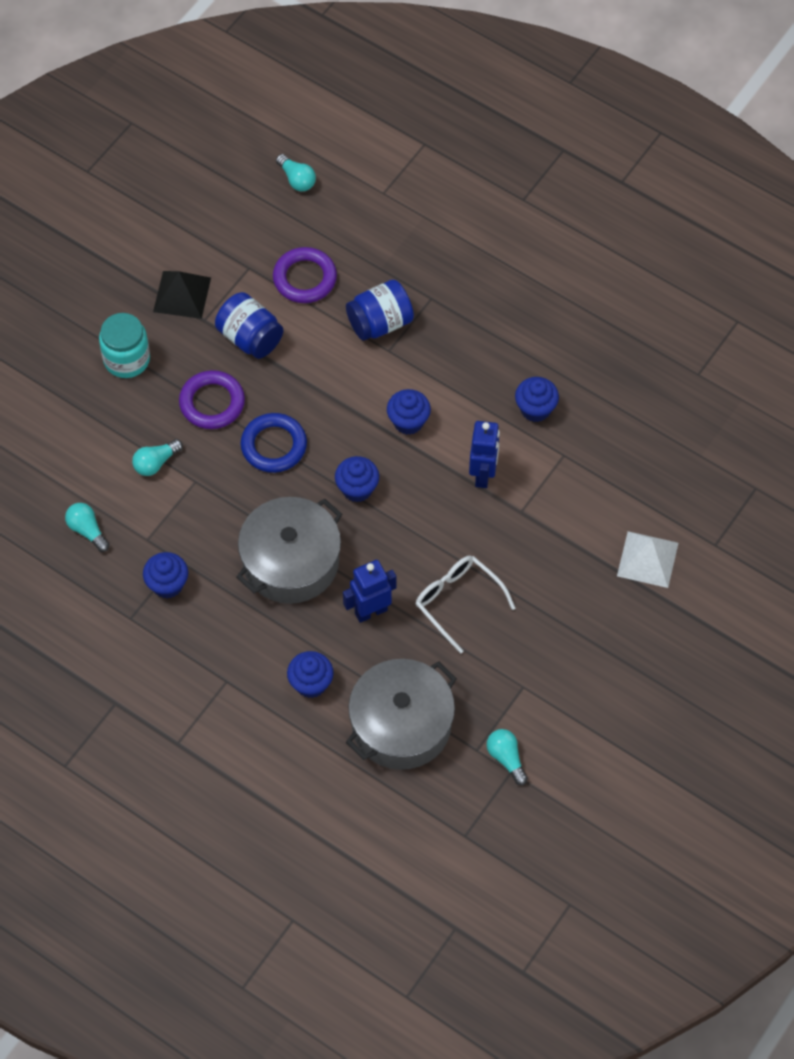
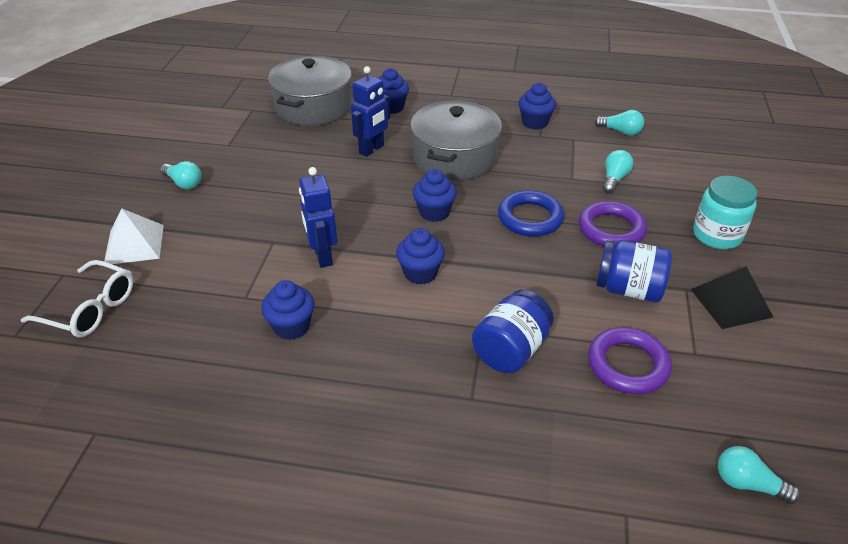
camera: 155 degrees right, 20 degrees down
(458, 601) = (303, 172): white glasses -> white glasses (90, 309)
(506, 758) = (227, 111): turquoise light bulb -> turquoise light bulb (184, 183)

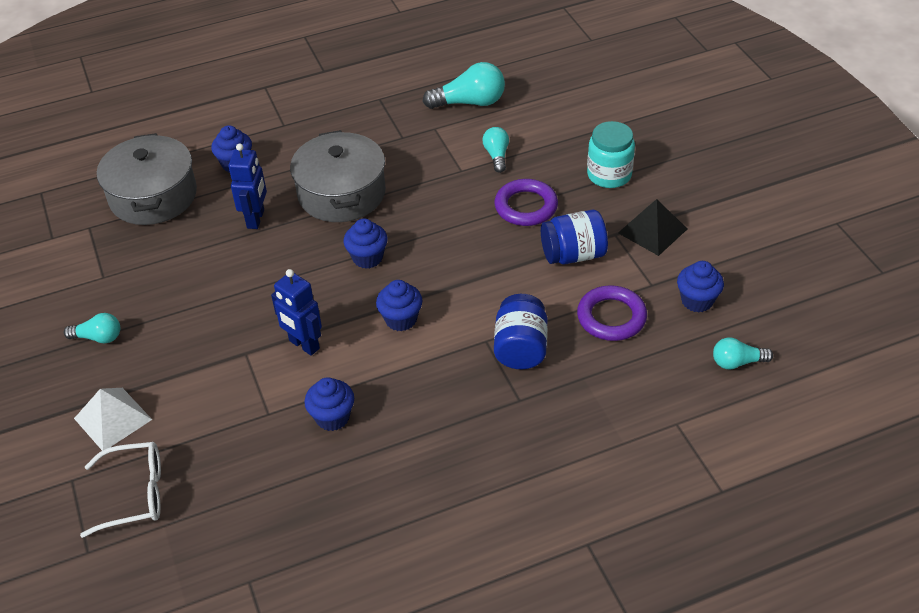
camera: 30 degrees left, 5 degrees up
(530, 218) = (453, 226): blue ring -> none
(534, 123) = (387, 124): blue cupcake -> blue cupcake (697, 301)
(620, 131) = (470, 102): turquoise light bulb -> turquoise light bulb, size x1.68

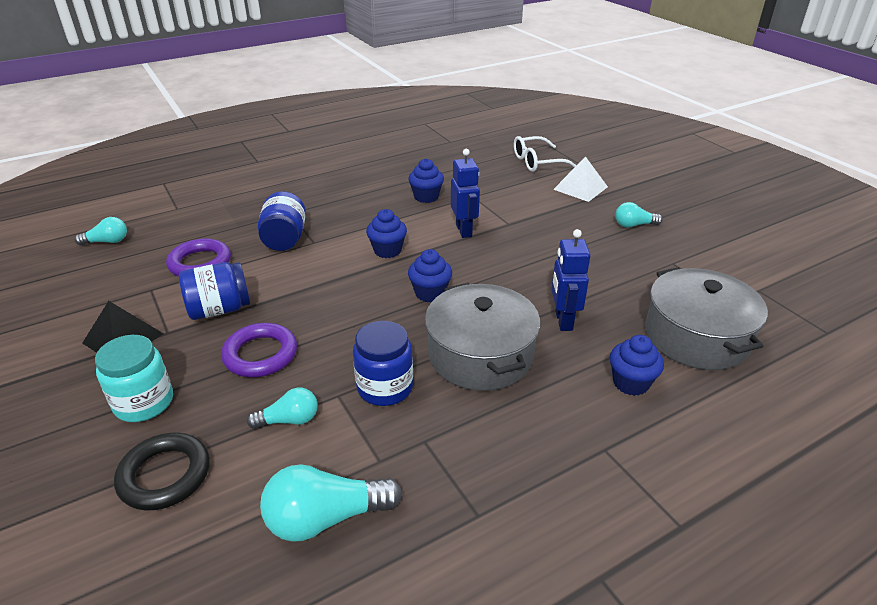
camera: 170 degrees right, 10 degrees down
(304, 345) = (464, 231): blue robot -> blue robot turned 45 degrees clockwise
(424, 173) = (385, 387): none -> blue jar
(496, 156) = (289, 420): turquoise light bulb -> turquoise light bulb turned 90 degrees counterclockwise
(575, 129) = (165, 475): none -> black ring
(697, 301) = (114, 279): blue cupcake -> none

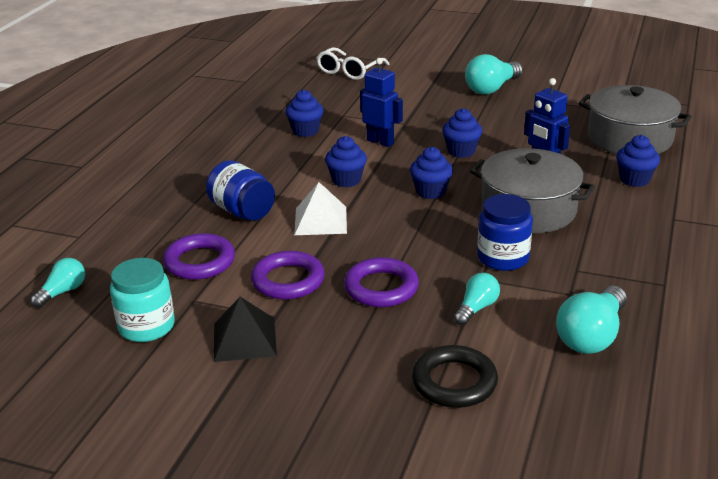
camera: 40 degrees left, 5 degrees down
(144, 402) = (352, 360): turquoise jar -> turquoise jar (146, 326)
(219, 309) = (288, 280): blue jar -> purple ring
(513, 270) = (461, 151): none -> blue cupcake
(580, 188) = (414, 78): white pyramid -> white pyramid (321, 220)
(634, 225) = (491, 88): turquoise light bulb -> turquoise light bulb, size x1.68

